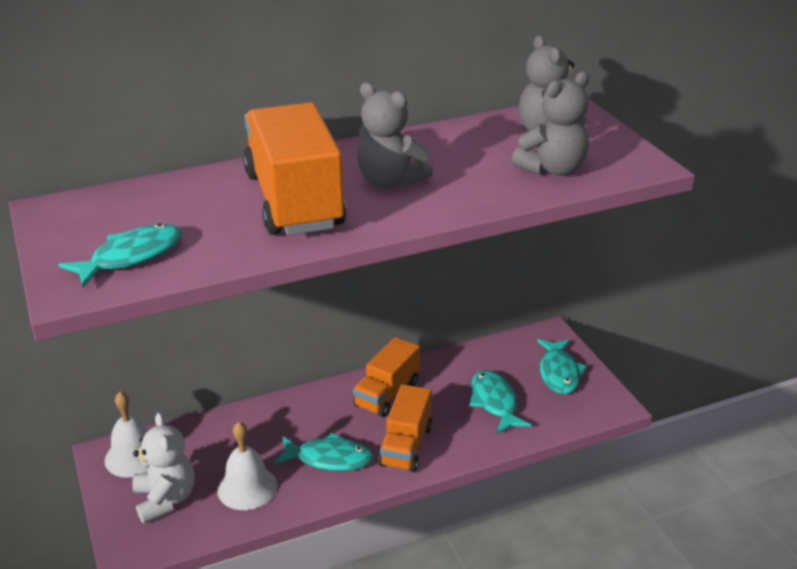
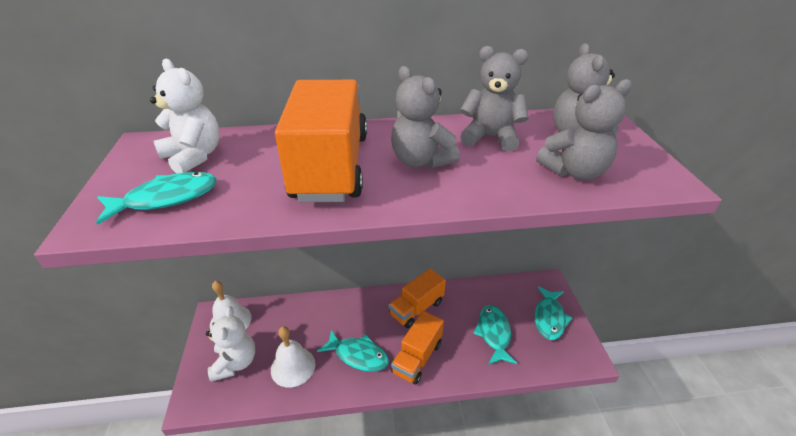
camera: 15 degrees right, 5 degrees up
(126, 213) = (194, 156): none -> white teddy bear
(456, 147) = (490, 137): none -> grey teddy bear

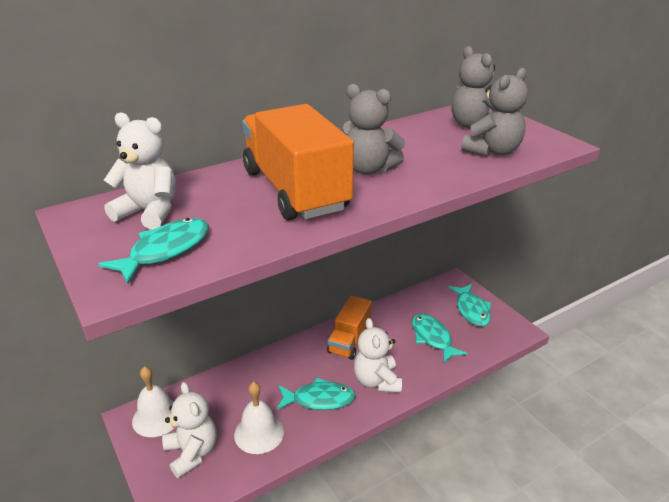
camera: 25 degrees left, 5 degrees down
(417, 357) = (377, 381): orange truck -> white teddy bear
(490, 137) = (408, 140): grey teddy bear -> none

